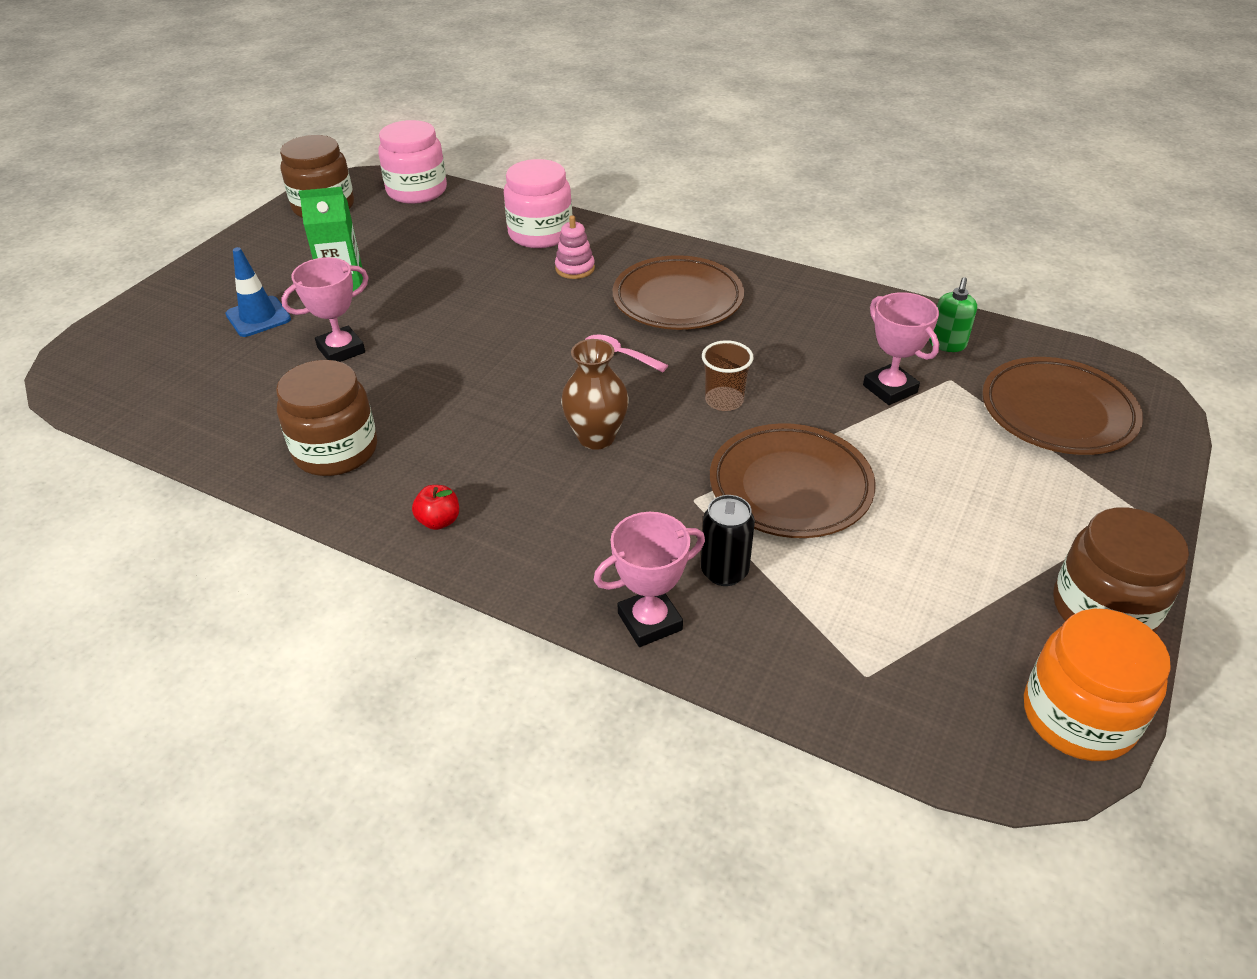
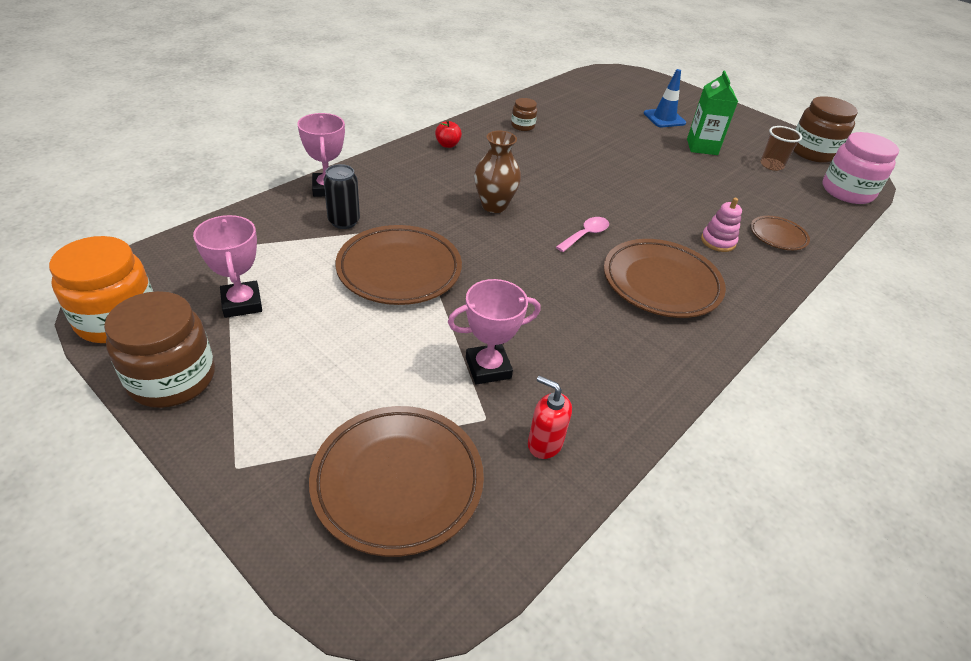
camera: 100 degrees right, 0 degrees up
(336, 450) = (522, 126): brown jar -> brown jar, size x0.50
(341, 350) = (621, 138): pink trophy -> pink trophy (242, 303)
(540, 234) = (778, 236): pink jar -> brown plate
(724, 400) = (511, 268): brown cup -> brown cup (771, 165)
(947, 344) = (544, 443): green soap dispenser -> red soap dispenser

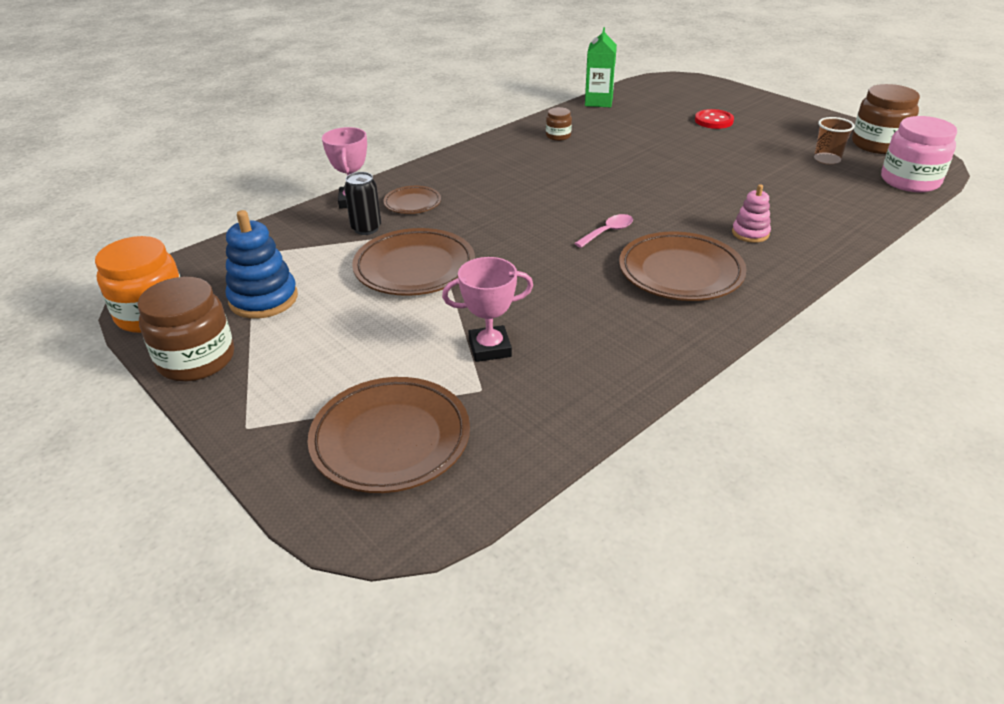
camera: 10 degrees right, 5 degrees down
(242, 303) = (263, 299): pink trophy -> blue stacking toy
(447, 145) = (478, 157): red apple -> none
(494, 205) = (517, 209): brown vase -> none
(544, 443) = (535, 410): red soap dispenser -> none
(664, 118) = (713, 121): blue traffic cone -> red button
(702, 147) = (751, 146): green carton -> green carton (598, 102)
(778, 236) = (819, 226): brown plate -> brown plate (412, 203)

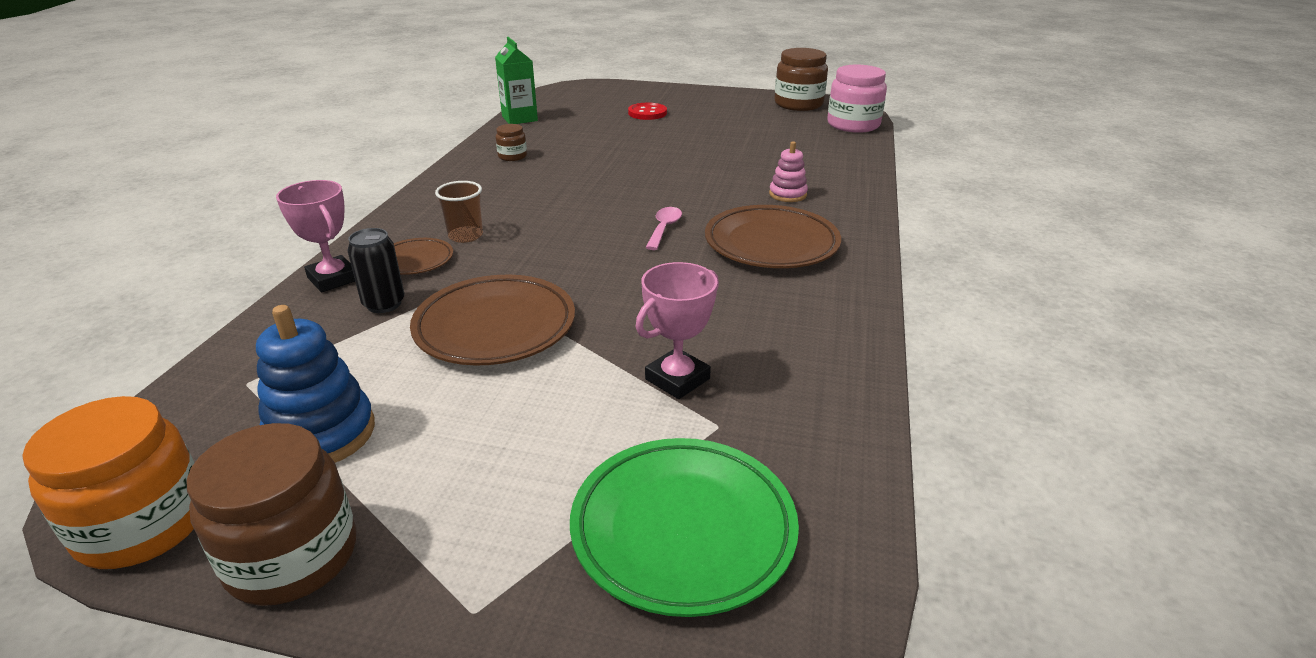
camera: 35 degrees left, 5 degrees down
(390, 439) = (683, 529): brown plate -> green plate
(827, 159) = (775, 123): brown cup -> brown cup (465, 236)

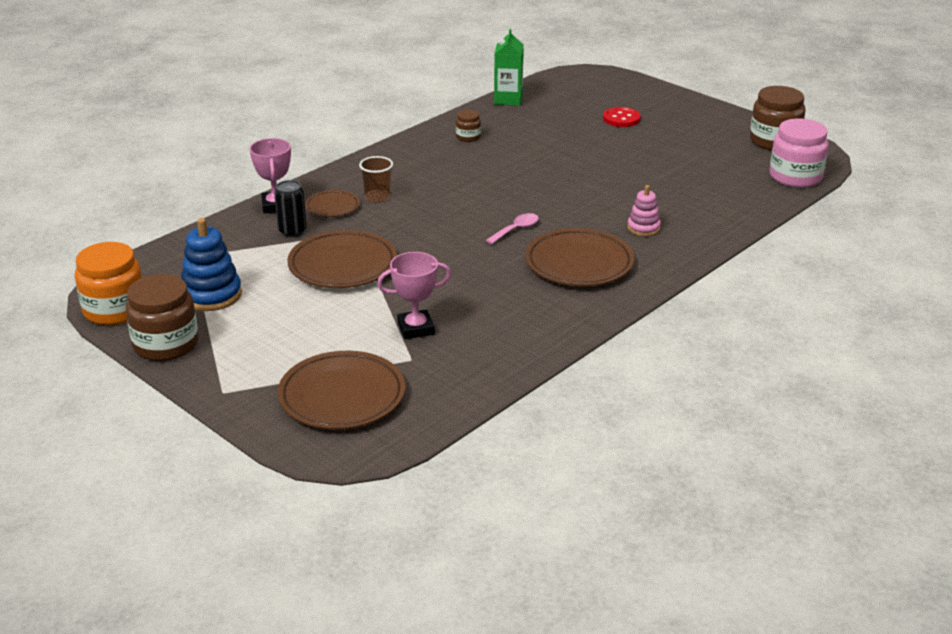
camera: 30 degrees right, 0 degrees up
(683, 529) = (342, 396): green plate -> brown plate

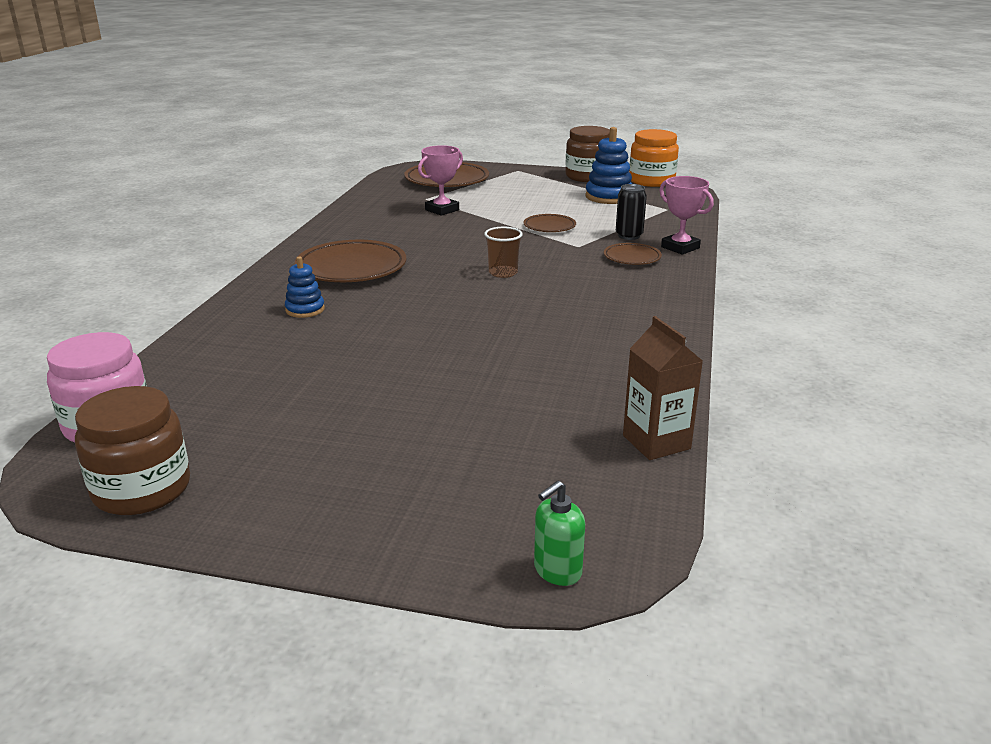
camera: 150 degrees right, 5 degrees down
(343, 265) = (549, 226): brown plate -> brown plate, size x0.54
(377, 197) = (607, 274): brown cup -> brown cup (503, 273)
(468, 137) = (619, 360): brown jar -> none
(508, 99) = (656, 442): green carton -> brown carton
(516, 229) = (437, 279): pink spoon -> none
(605, 76) = (557, 571): none -> green soap dispenser
(621, 119) = (437, 458): red button -> none
(643, 228) = (305, 309): pink stacking toy -> blue stacking toy

